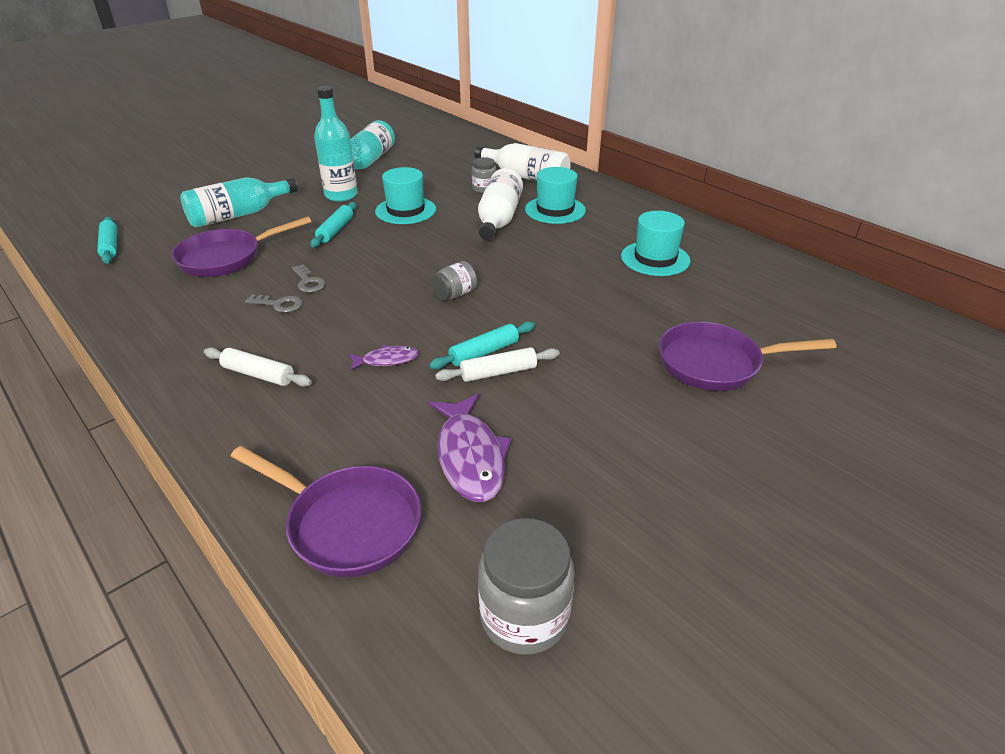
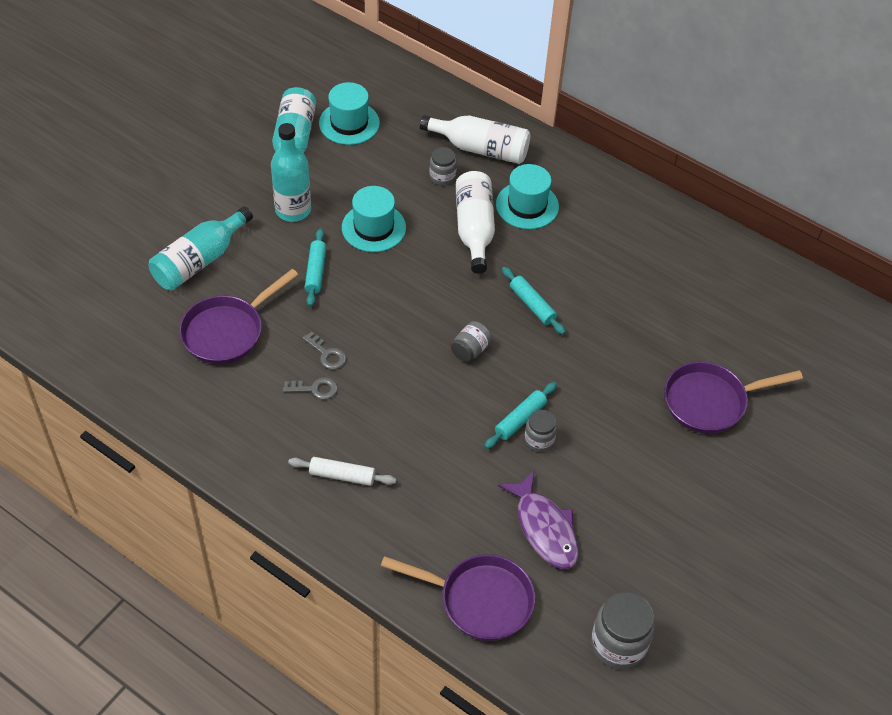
camera: 15 degrees left, 15 degrees up
(110, 246) = (96, 331): turquoise rolling pin -> turquoise rolling pin (532, 305)
(387, 360) = (442, 441): purple fish -> none
(498, 372) = (539, 440): white rolling pin -> grey jar
(655, 258) = (640, 271): turquoise hat -> turquoise hat (349, 123)

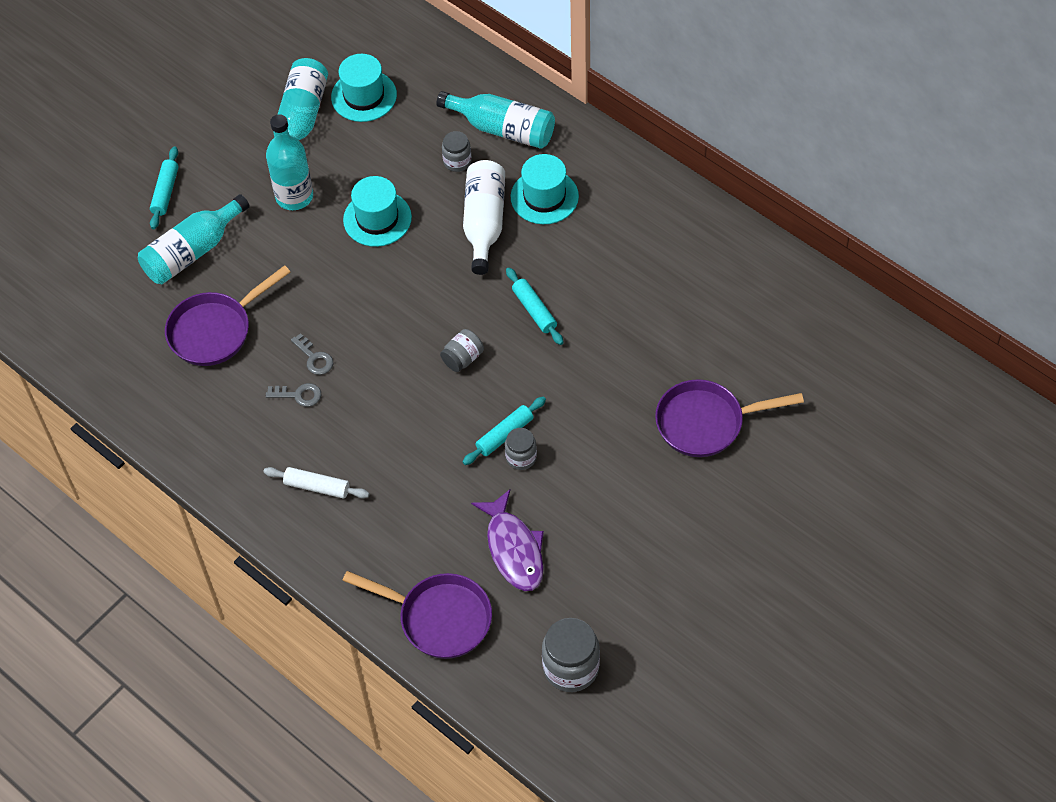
camera: 10 degrees right, 5 degrees up
(316, 272) = (311, 267): turquoise rolling pin -> turquoise rolling pin (165, 192)
(480, 148) = (503, 129): white bottle -> turquoise bottle

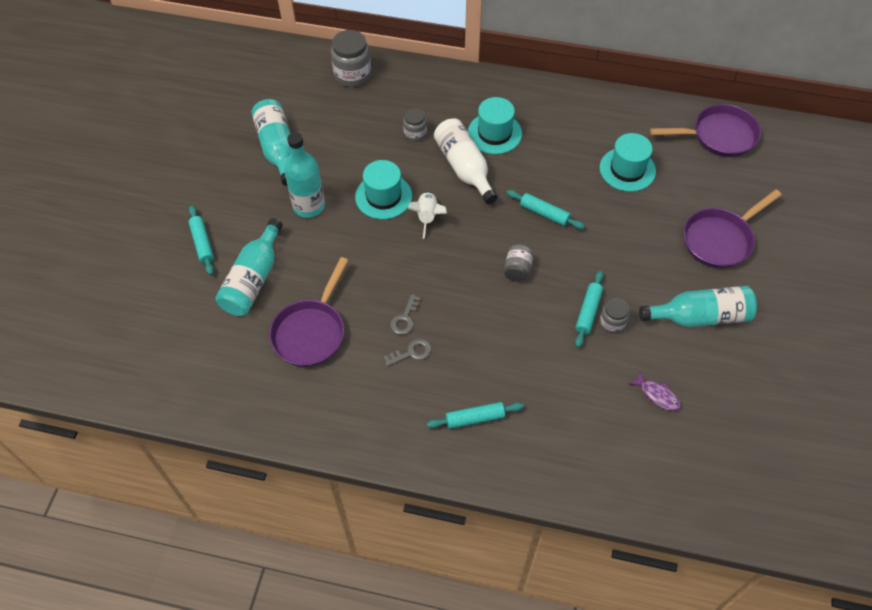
camera: 30 degrees left, 0 degrees up
(314, 358) = (405, 319): grey key -> grey key turned 90 degrees clockwise
(317, 487) = (475, 418): white rolling pin -> turquoise rolling pin
(364, 96) = (315, 116): turquoise hat -> turquoise hat (627, 169)
(408, 261) = (427, 217): none -> white rocket
(439, 618) = (642, 478): purple pan -> purple pan (719, 136)
(503, 129) = (432, 100): turquoise bottle -> turquoise bottle (700, 316)
(513, 549) = (657, 395): purple fish -> purple fish, size x0.55
(571, 667) = (766, 467): grey jar -> grey jar (352, 75)

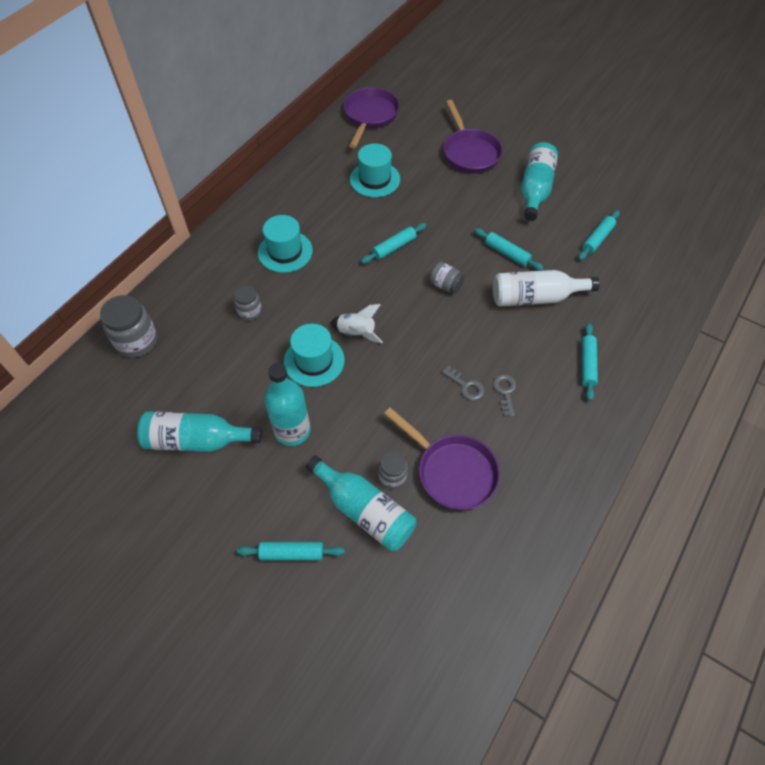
camera: 70 degrees left, 0 degrees up
(464, 168) = (313, 286): white bottle -> white bottle (535, 297)
(612, 323) = (523, 242): grey jar -> grey jar (392, 476)
(657, 395) = (597, 239): purple fish -> turquoise rolling pin

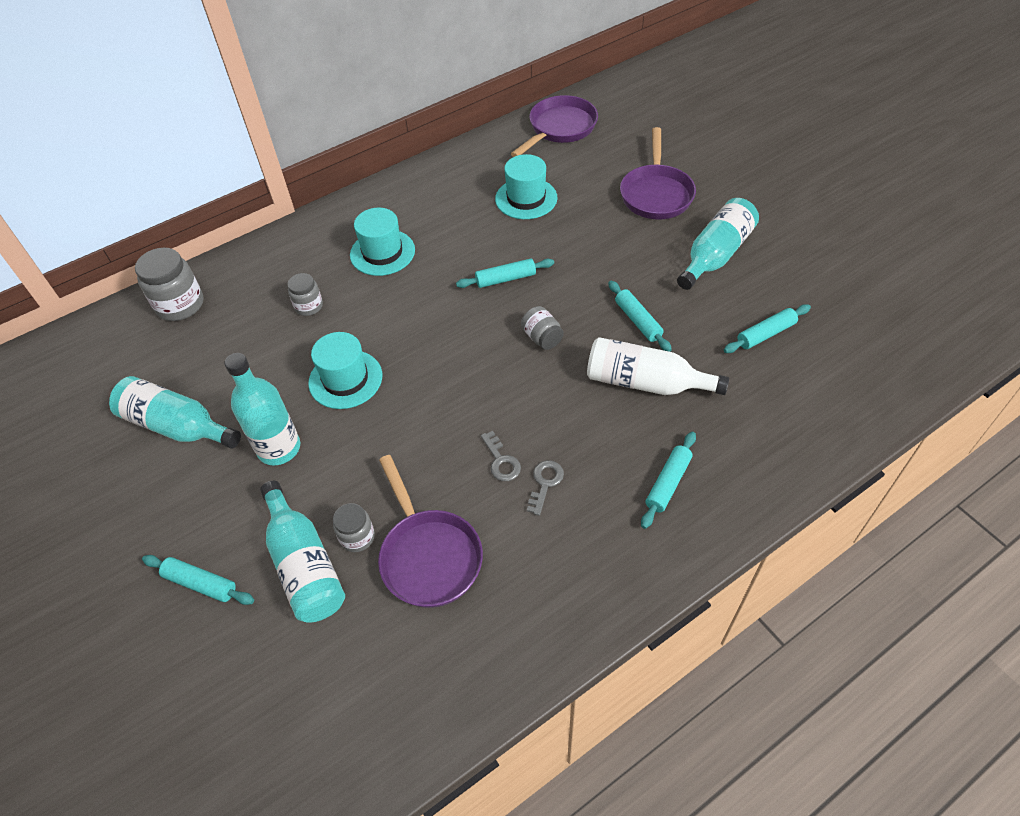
camera: 25 degrees right, 5 degrees down
(357, 333) = (410, 362): white rocket -> none

